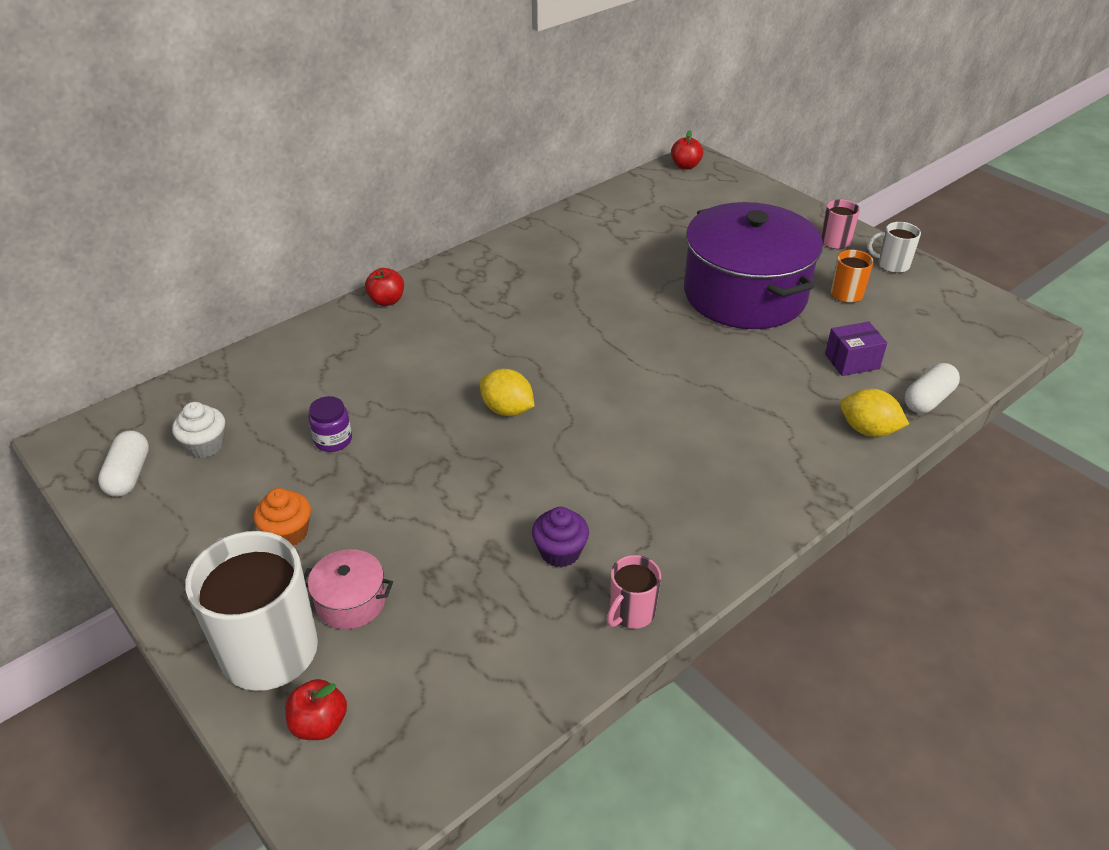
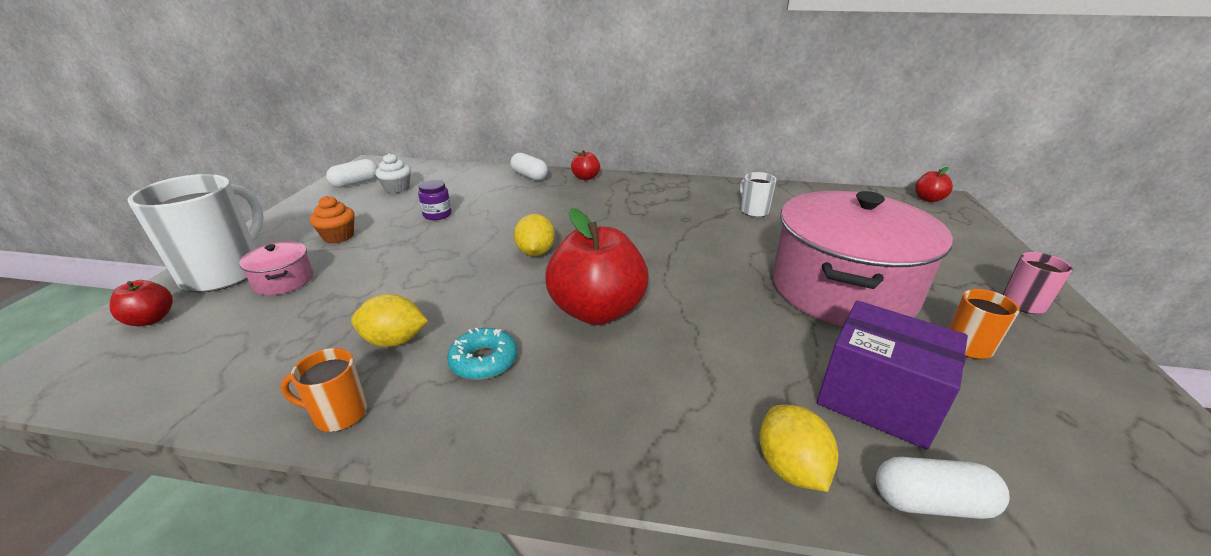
camera: 50 degrees right, 10 degrees down
(323, 334) = (529, 176): none -> white capsule
(560, 552) = (394, 341): purple cupcake -> yellow lemon
(631, 612) = (339, 414): pink mug -> orange mug
(642, 421) = (597, 311): none -> red apple
(643, 511) = (484, 361): none -> turquoise donut
(745, 294) = (842, 289): purple pot -> pink pot
(852, 361) = (877, 399): purple box -> purple box, size x1.71
(892, 265) = (1082, 356): white mug -> white mug (753, 211)

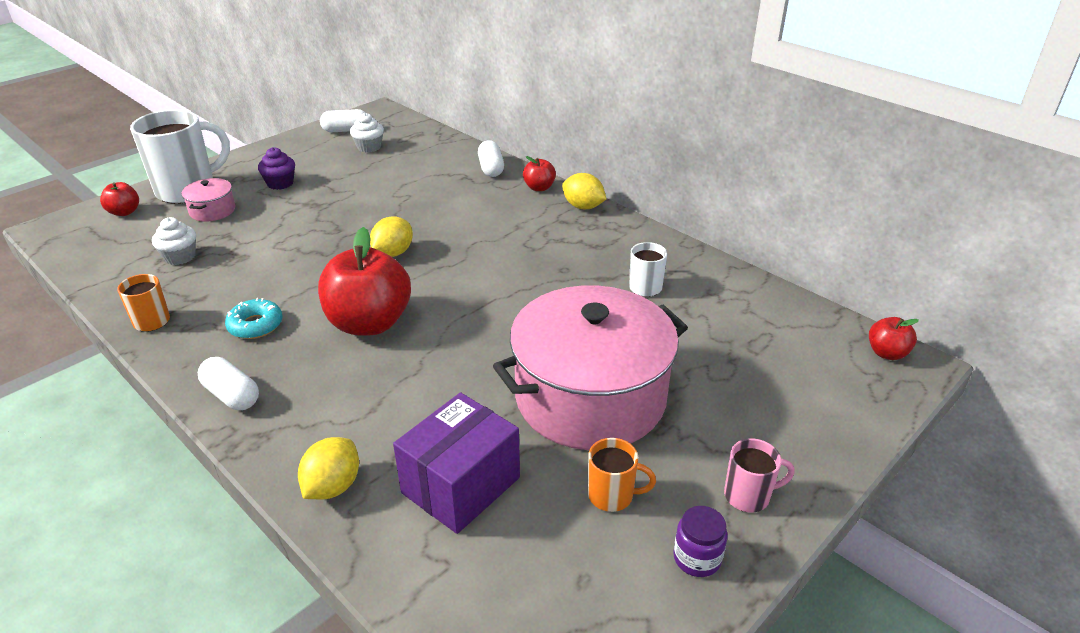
camera: 35 degrees right, 5 degrees up
(295, 335) = (180, 257): none -> white cupcake
(338, 236) = (280, 183): orange cupcake -> purple cupcake
(394, 341) = (225, 286): yellow lemon -> yellow lemon (583, 207)
(437, 215) = (367, 187): purple jar -> purple jar (697, 558)
(877, 399) = (461, 485): purple box -> purple box turned 60 degrees clockwise
(931, 503) = (381, 554): white capsule -> white capsule (231, 395)

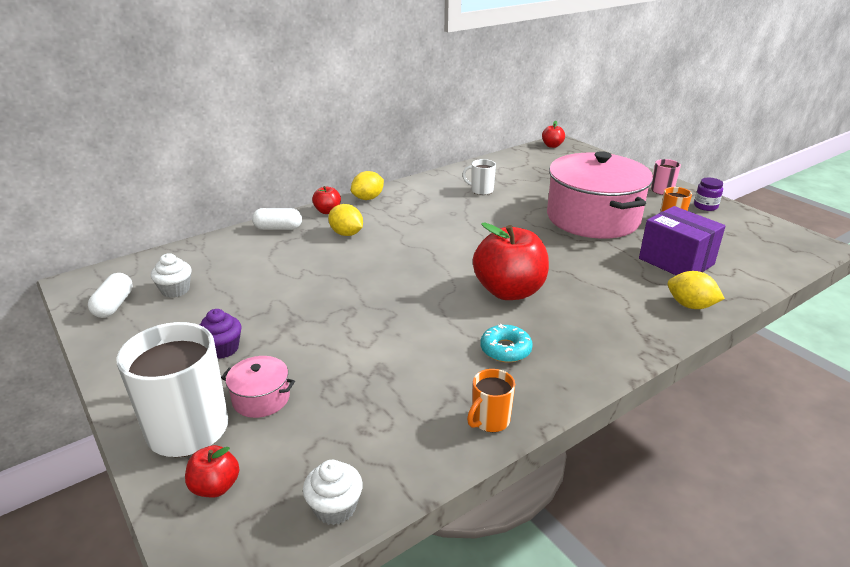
camera: 80 degrees left, 5 degrees down
(180, 257) = (363, 414): white cupcake -> white cupcake (335, 507)
(231, 395) = (603, 356): white capsule -> none
(393, 253) = (406, 279): yellow lemon -> yellow lemon (346, 234)

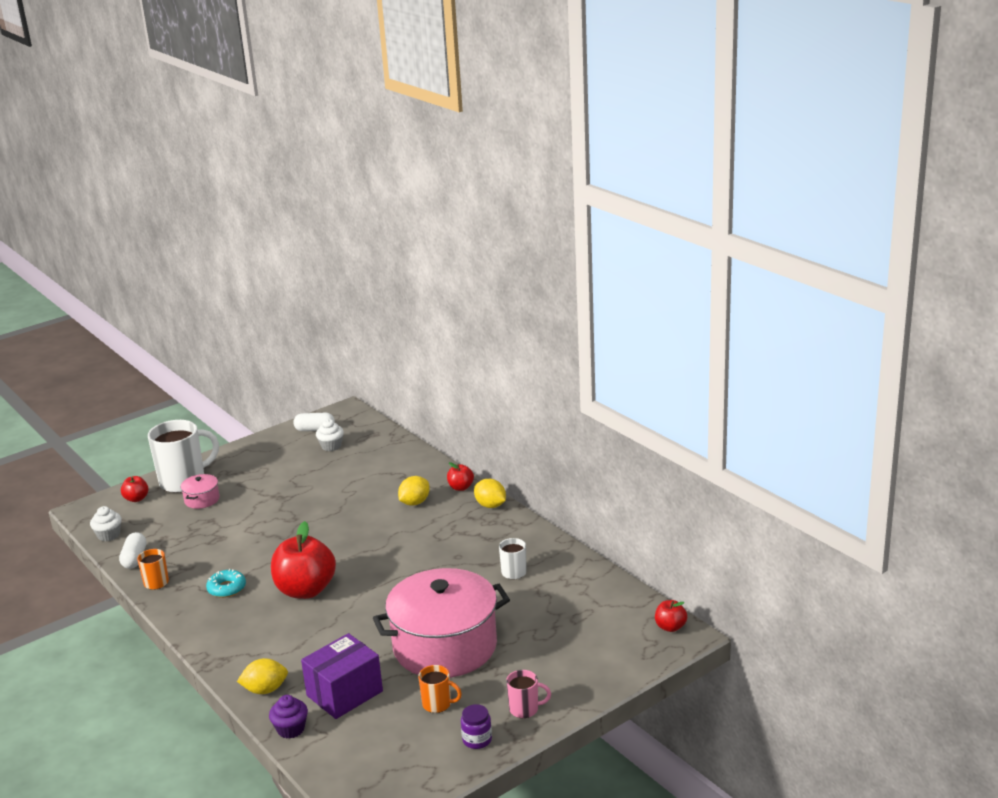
camera: 90 degrees right, 5 degrees down
(222, 349) = (255, 477): purple cupcake -> purple cupcake (291, 729)
(278, 228) = (426, 469): white capsule -> white capsule (135, 559)
(690, 305) = (265, 690): yellow lemon -> yellow lemon turned 45 degrees clockwise

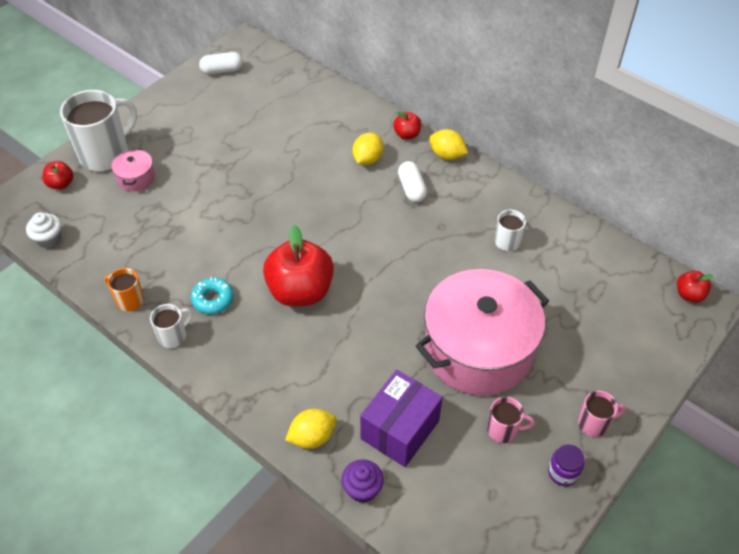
camera: 15 degrees left, 25 degrees up
(135, 559) = (92, 269): white capsule -> white capsule (412, 189)
(181, 610) = (173, 336): none -> white mug
(331, 446) = (249, 91): white cupcake -> none
(438, 704) = (503, 430): orange mug -> pink mug

